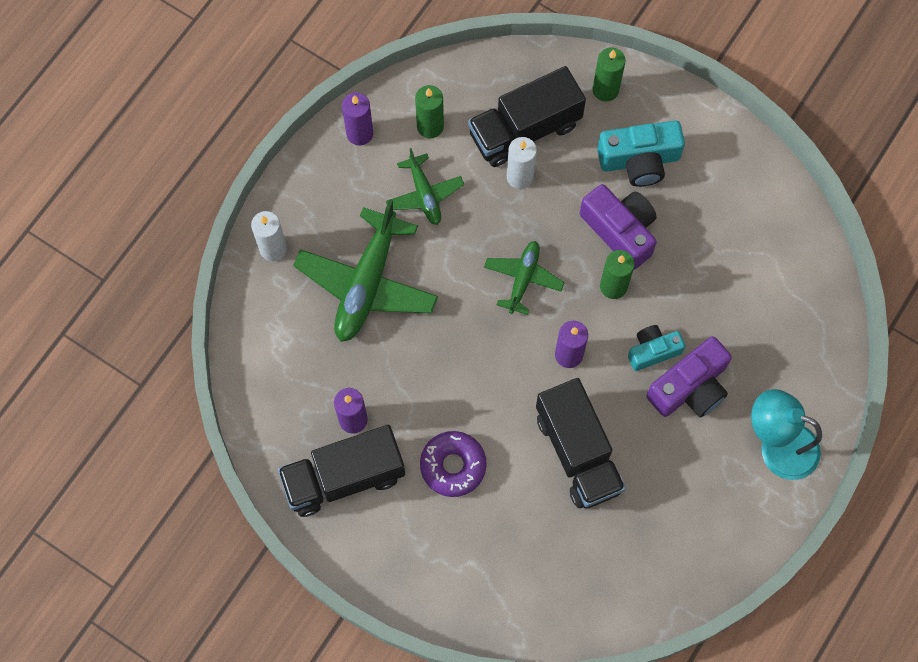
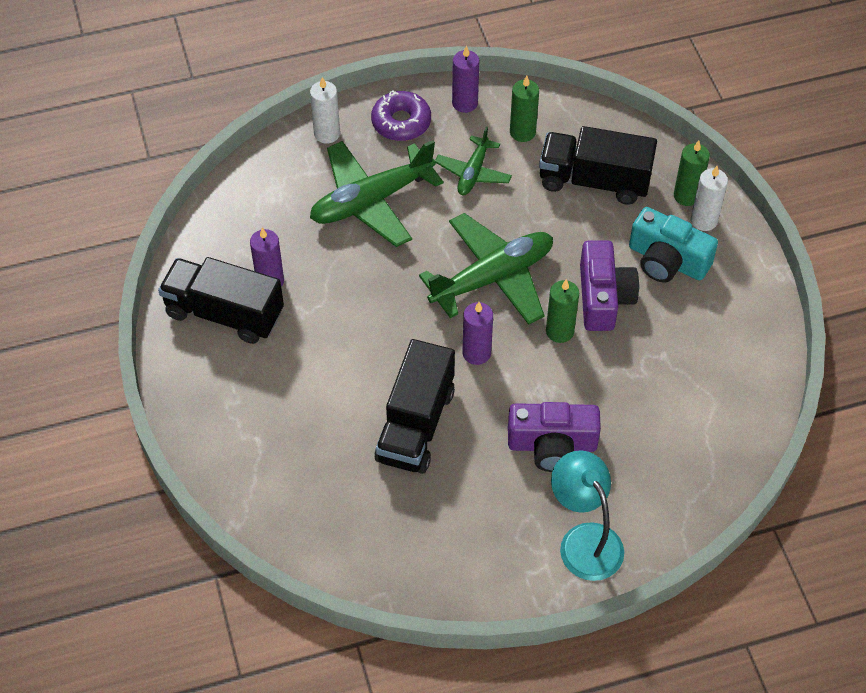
camera: 40 degrees right, 15 degrees down
(453, 466) = (311, 364): purple donut -> purple donut (401, 122)
(520, 177) = (559, 209): white candle -> white candle (704, 220)
(523, 279) = (492, 278): green plane -> green plane, size x1.80
(653, 351) = (547, 398): turquoise camera -> none

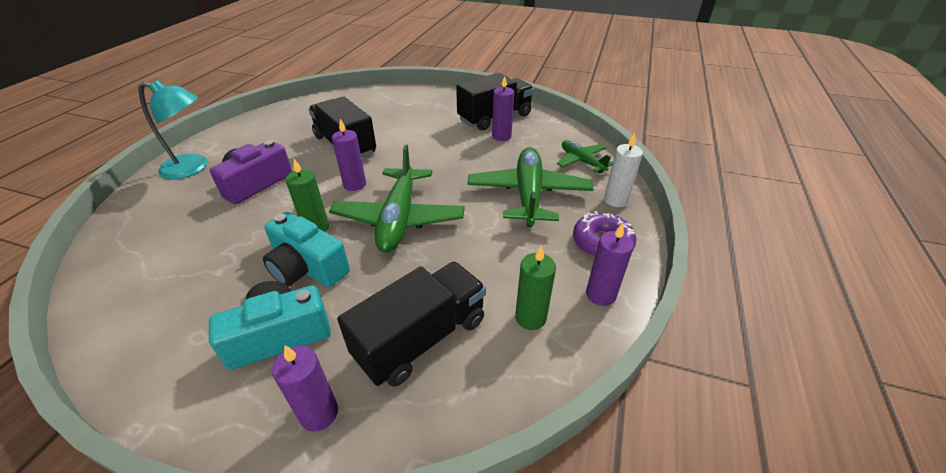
camera: 125 degrees right, 15 degrees down
(473, 172) = (509, 258): green plane -> green plane (582, 161)
(603, 297) = (307, 267): purple camera -> turquoise camera
(686, 196) = (319, 413): green candle -> purple candle
(704, 220) = (275, 405): white candle -> none

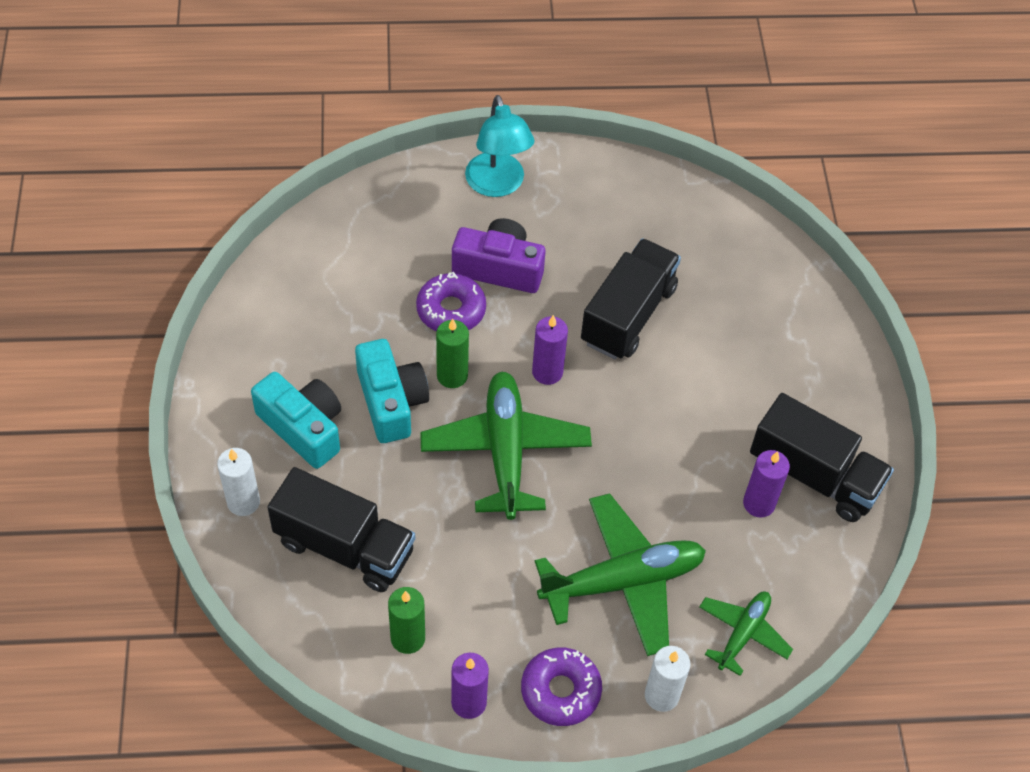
camera: 65 degrees right, 15 degrees up
(262, 214) = (451, 310): none -> purple donut
(307, 267) = (391, 402): turquoise camera -> turquoise camera turned 150 degrees clockwise
(319, 413) = (243, 502): purple candle -> white candle
(399, 218) = (505, 451): green plane -> green plane turned 105 degrees clockwise

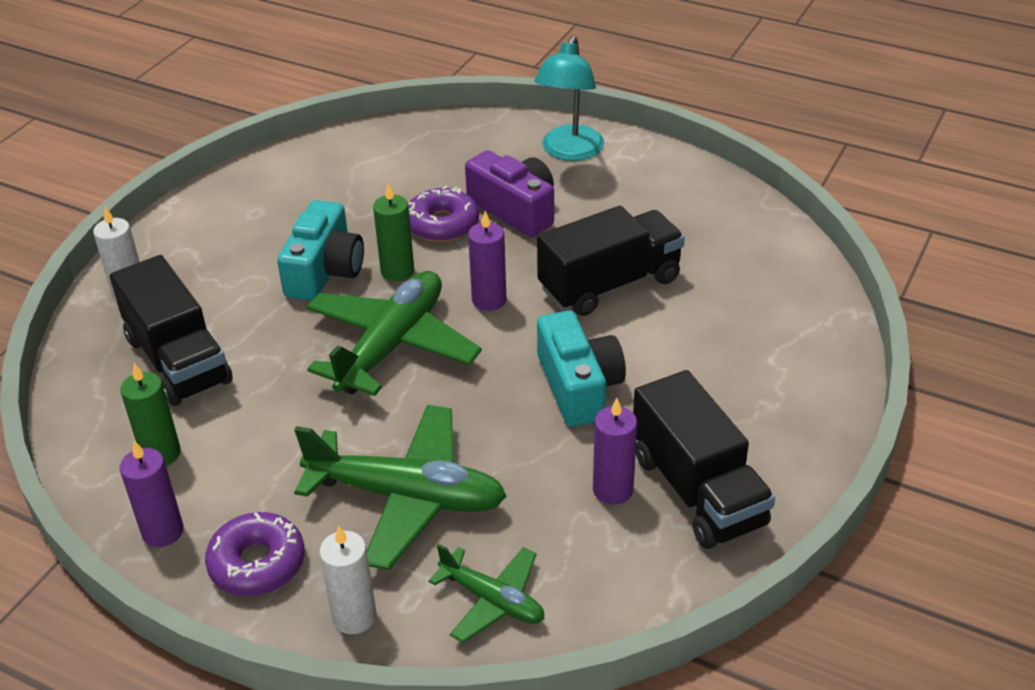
camera: 35 degrees right, 15 degrees down
(303, 428) = (232, 262): turquoise camera -> turquoise camera (579, 386)
(743, 634) = (492, 600): green plane -> green plane turned 60 degrees clockwise

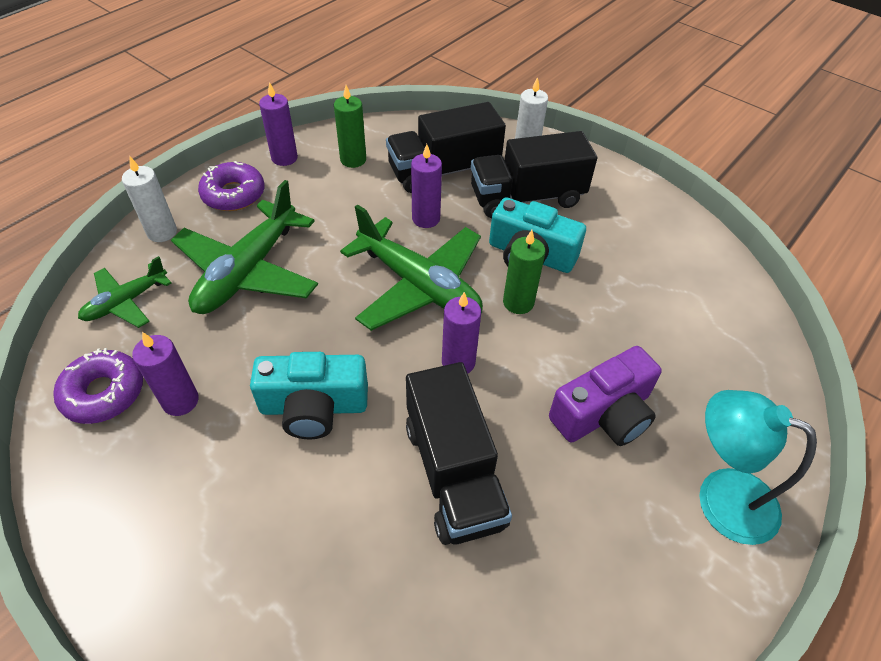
camera: 100 degrees right, 10 degrees up
(277, 360) = (426, 219): none -> purple candle
(442, 224) = (585, 346): purple donut -> purple donut (104, 393)
(697, 490) = (142, 467): black truck -> black truck (527, 197)

